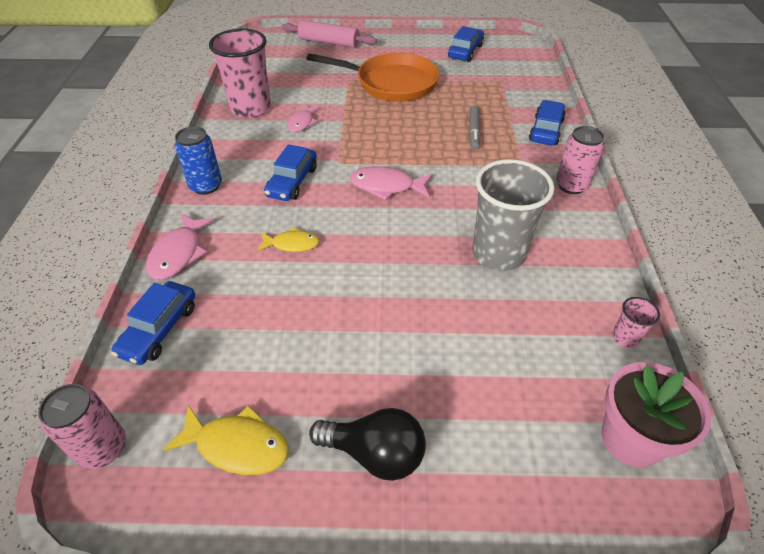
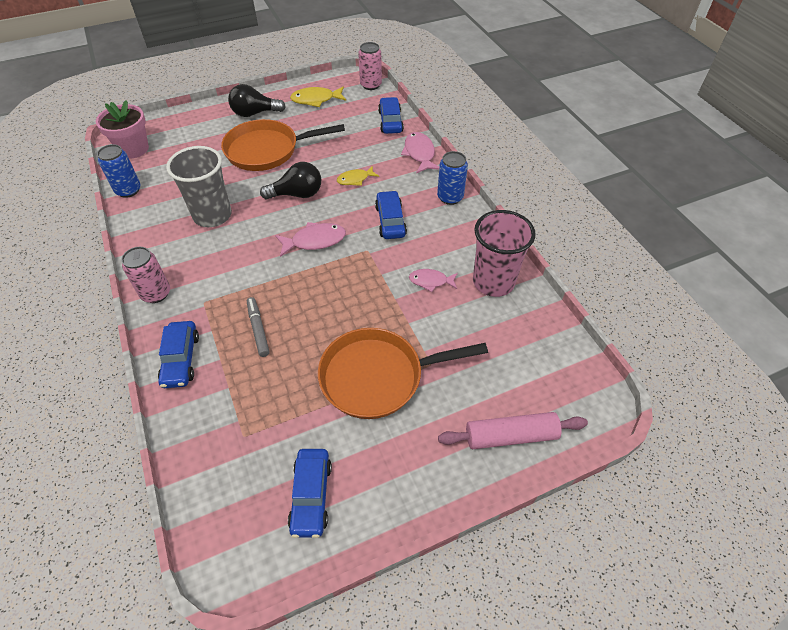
camera: 155 degrees right, 5 degrees up
(302, 123) = (430, 281): pink fish -> pink fish turned 75 degrees counterclockwise
(378, 248) = (297, 194): none -> black light bulb
(387, 341) = (267, 150): none -> orange pan
(625, 338) = (128, 190): pink cup -> blue can

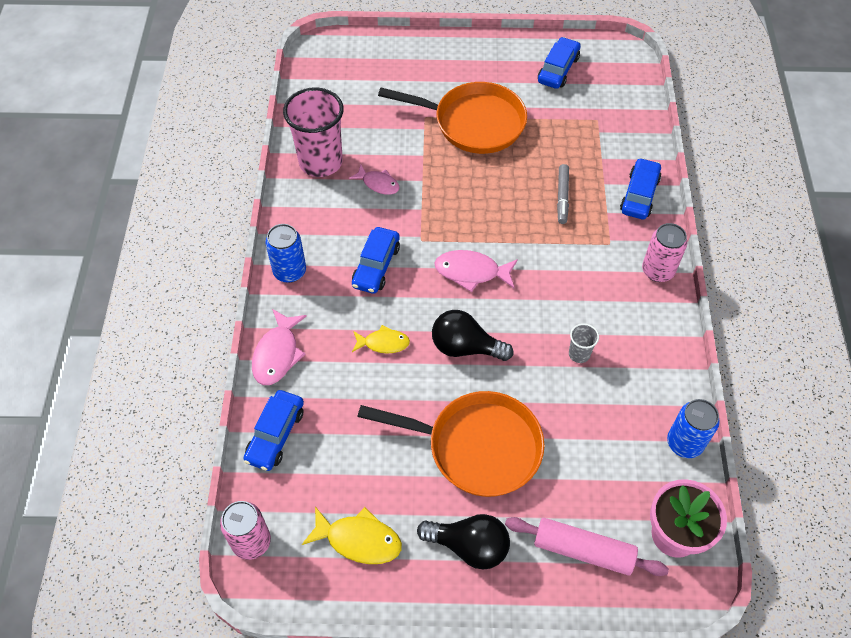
camera: 155 degrees left, 5 degrees up
(212, 215) = (579, 354): grey cup -> grey cup, size x0.44
(510, 436) = (398, 54): pink rolling pin -> pink rolling pin (583, 551)

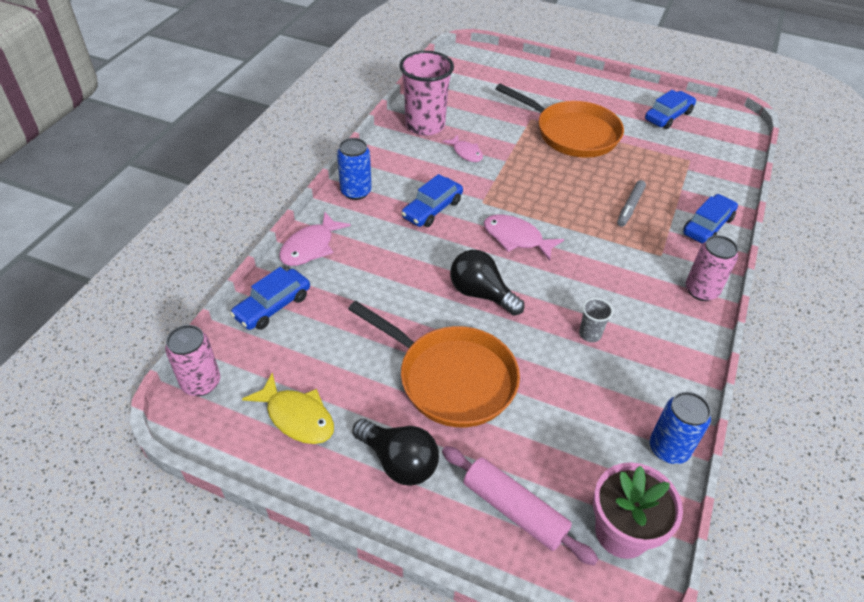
camera: 20 degrees right, 10 degrees down
(383, 343) = (407, 267): yellow fish -> none

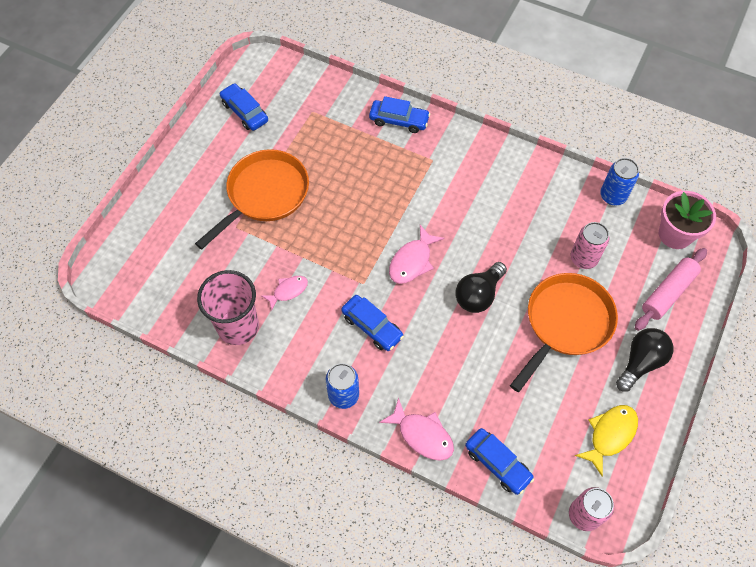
camera: 85 degrees left, 15 degrees up
(590, 334) = (517, 224): grey cup -> none
(630, 207) = (374, 169): grey marker -> none
(701, 290) = (471, 143): pink can -> pink can (583, 258)
(707, 226) = (399, 120): blue car -> blue car turned 150 degrees clockwise

